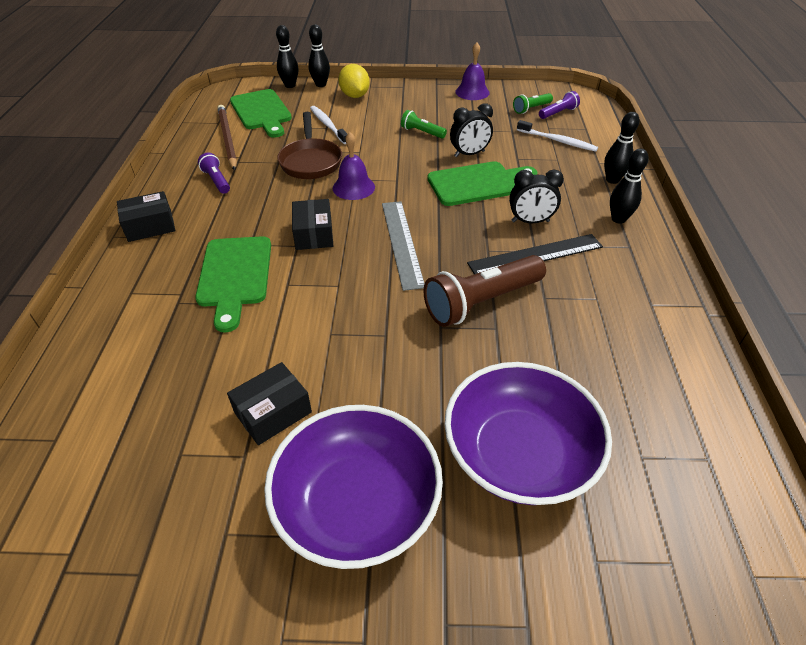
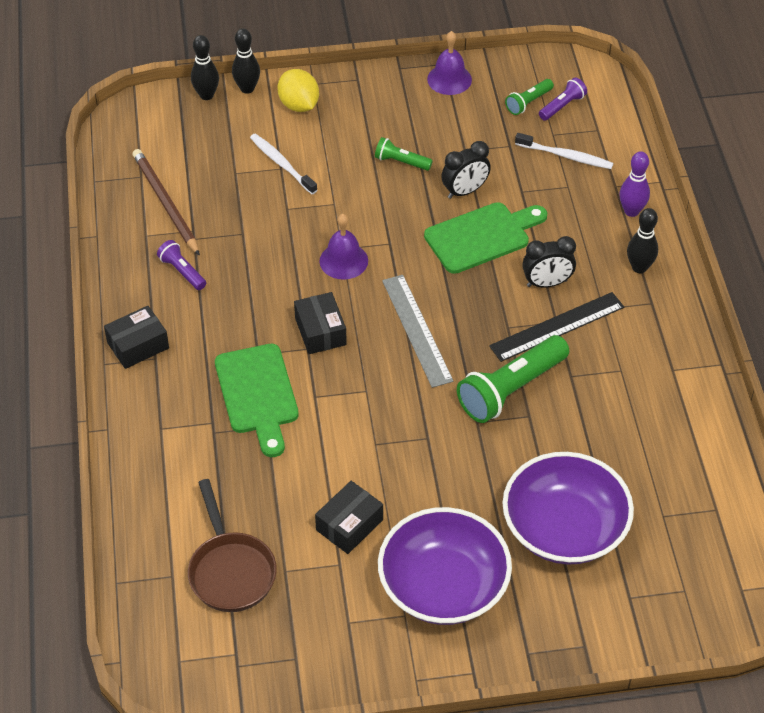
camera: 10 degrees left, 5 degrees up
(262, 112) = (189, 150): green cutting board -> none
(311, 161) = (281, 227): brown pan -> brown pan (231, 571)
(481, 302) = (511, 389): brown flashlight -> green flashlight
(612, 180) = (631, 211): black bowling pin -> purple bowling pin

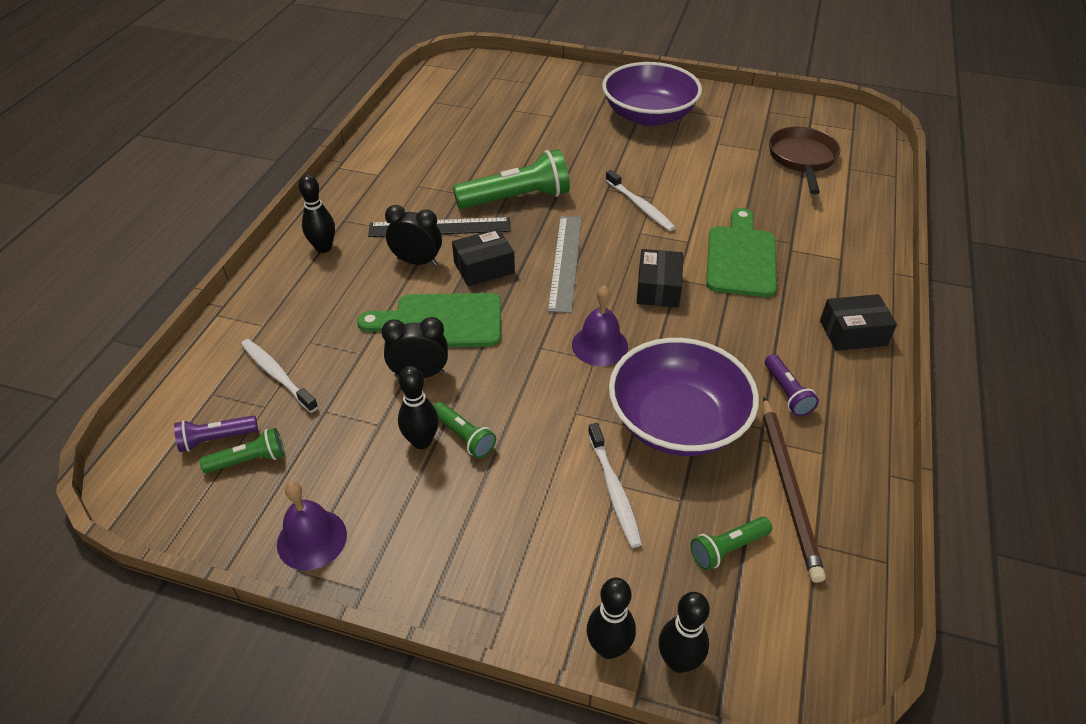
camera: 155 degrees left, 5 degrees down
(196, 156) = (728, 548): none -> green flashlight
(299, 105) = (545, 580): yellow lemon -> none
(349, 525) = (699, 159): black box -> black box (484, 268)
(382, 426) = (640, 206): none -> white toothbrush
(427, 150) = (421, 441): none -> black bowling pin
(564, 528) = (544, 119): purple bowl -> purple bowl (677, 421)
(631, 211) = (275, 296): purple bowling pin -> none

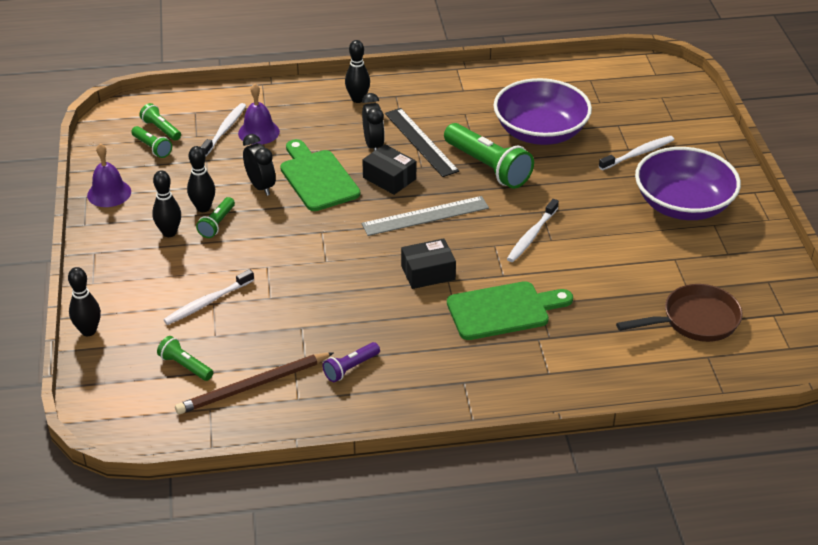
camera: 65 degrees right, 5 degrees down
(216, 439) = (161, 129): purple flashlight -> green flashlight
(563, 113) = (638, 154): none -> white toothbrush
(600, 345) = (342, 259): purple bell -> purple bell (258, 132)
(677, 421) = (287, 317): purple bowl -> purple bowl (540, 132)
(678, 661) = (91, 362): black bowling pin -> black bowling pin (169, 233)
(853, 333) = (448, 395): black box -> none

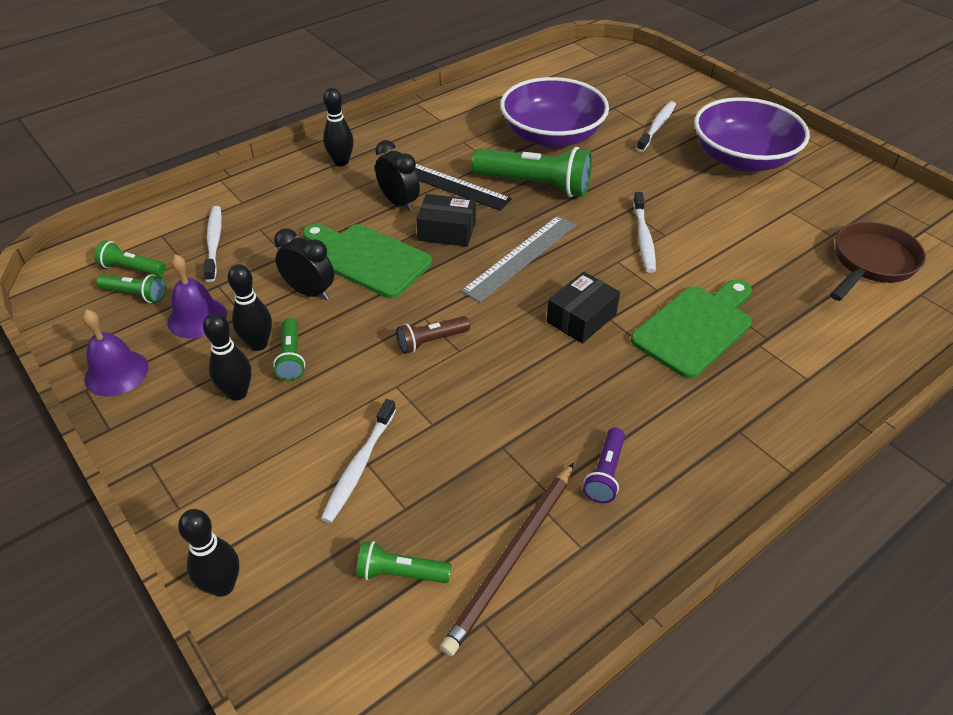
camera: 30 degrees left, 5 degrees up
(258, 132) = (257, 232): purple bell -> purple bell (197, 318)
(313, 248) = (431, 341): none -> brown flashlight

